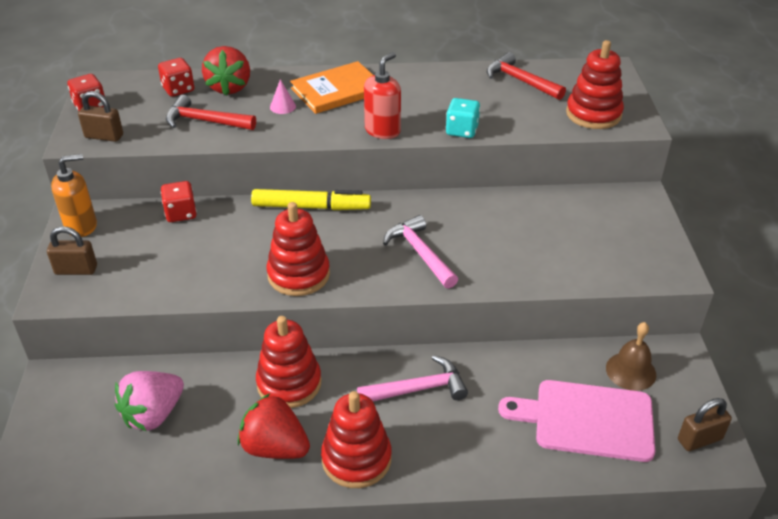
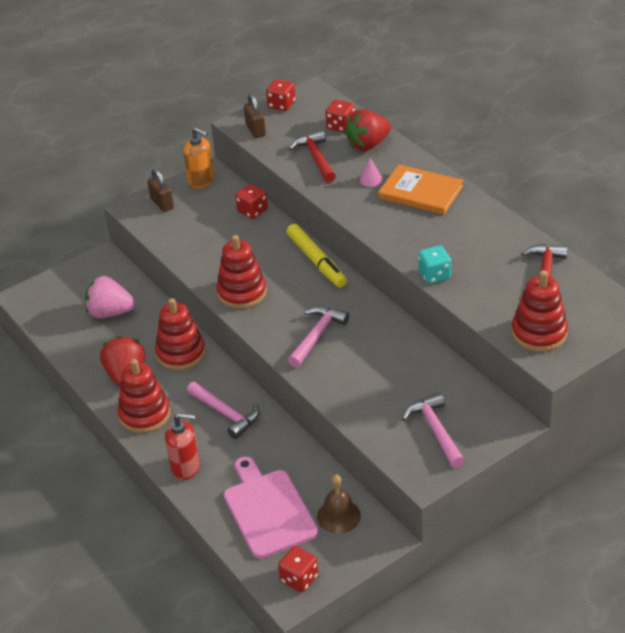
camera: 60 degrees right, 0 degrees up
(382, 130) = (391, 238): red soap dispenser -> red soap dispenser (185, 467)
(618, 240) = (435, 431): none -> pink hammer
(699, 439) = (299, 578): brown padlock -> red dice

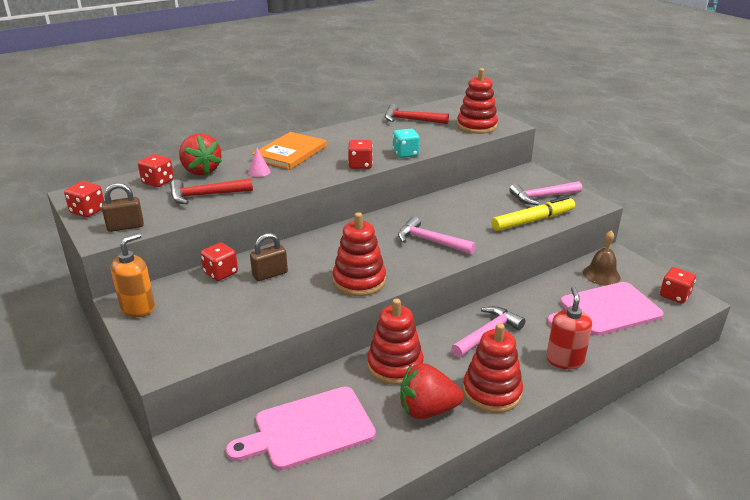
camera: 90 degrees left, 10 degrees down
(110, 313) = (309, 429): pink strawberry -> pink cutting board
(162, 203) = (167, 339): brown padlock -> brown padlock (270, 274)
(316, 261) = (322, 238): yellow marker -> yellow marker (533, 220)
(397, 244) = (360, 165): none -> red dice

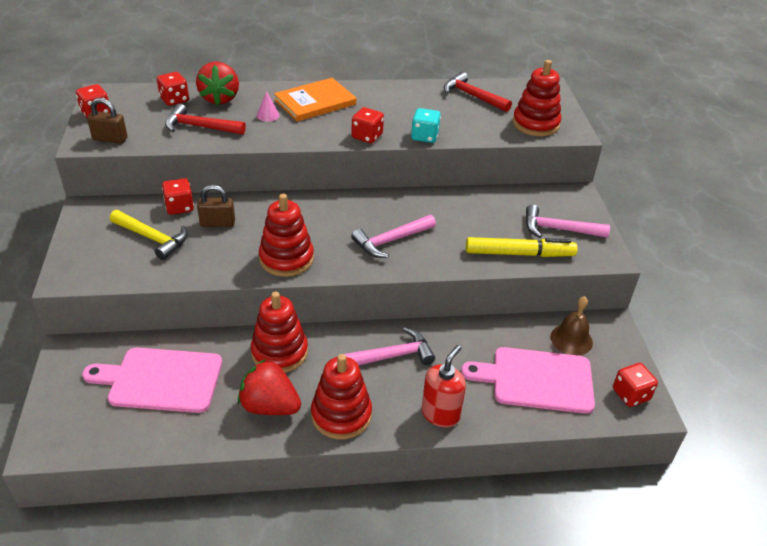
camera: 25 degrees right, 10 degrees up
(138, 308) = (90, 217): orange soap dispenser -> none
(219, 305) = (152, 238): none -> yellow hammer
(430, 241) = (391, 241): pink hammer -> pink hammer turned 90 degrees counterclockwise

